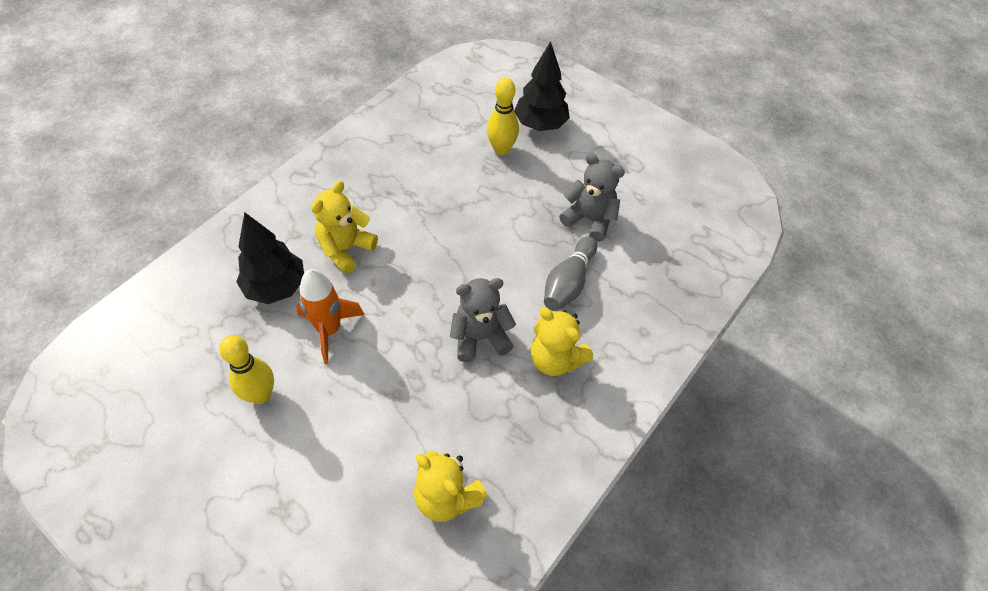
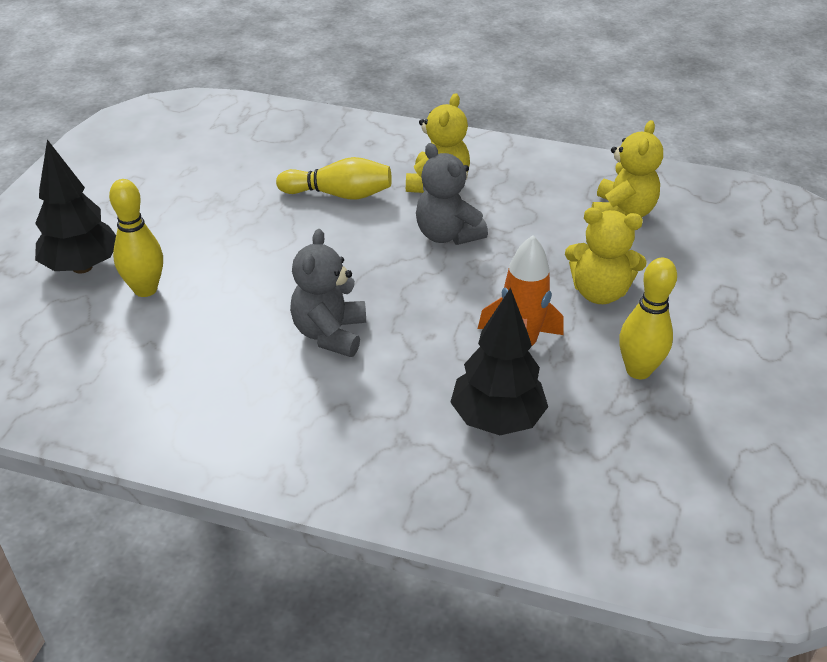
camera: 110 degrees left, 15 degrees down
(346, 249) = (396, 377): yellow teddy bear -> yellow teddy bear (599, 292)
(568, 283) = (339, 194): grey bowling pin -> yellow bowling pin
(589, 219) = (239, 197): grey teddy bear -> grey teddy bear (330, 334)

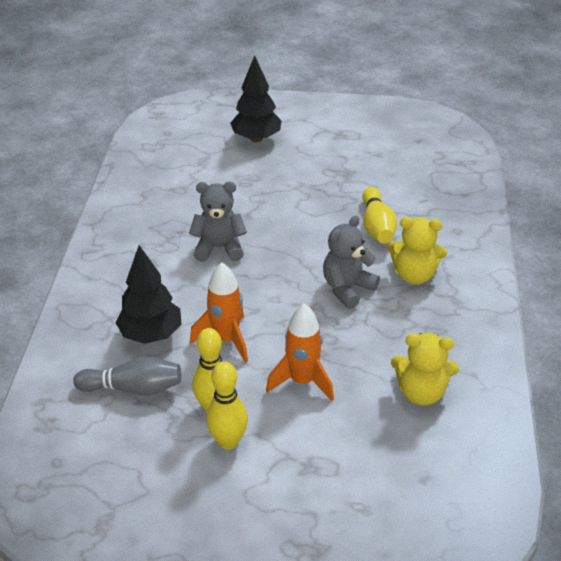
camera: 80 degrees right, 0 degrees up
(145, 289) = (242, 166): yellow bowling pin -> yellow bowling pin (228, 441)
(599, 292) = (302, 381): yellow teddy bear -> orange rocket
(600, 446) = (133, 388): none -> grey bowling pin

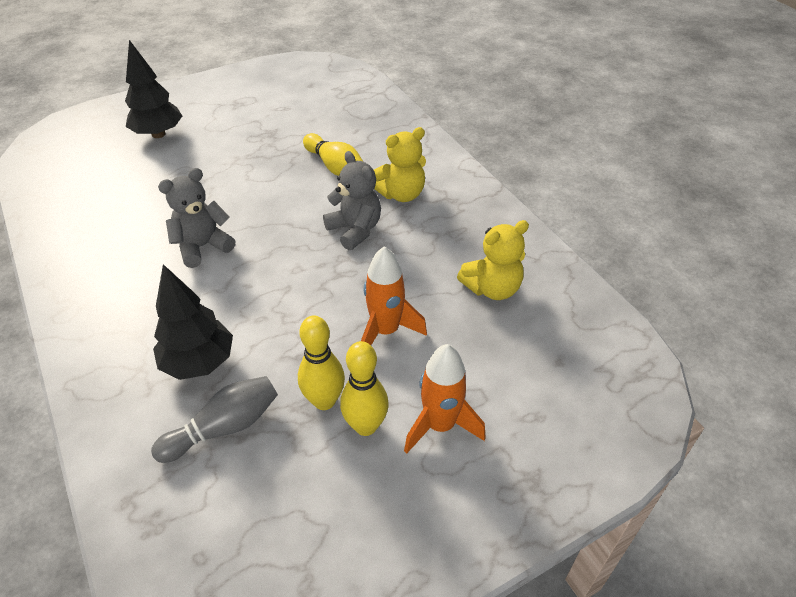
camera: 35 degrees left, 5 degrees up
(226, 340) = (282, 329): orange rocket -> orange rocket (440, 425)
(347, 288) = (355, 230): grey teddy bear -> grey teddy bear turned 135 degrees clockwise

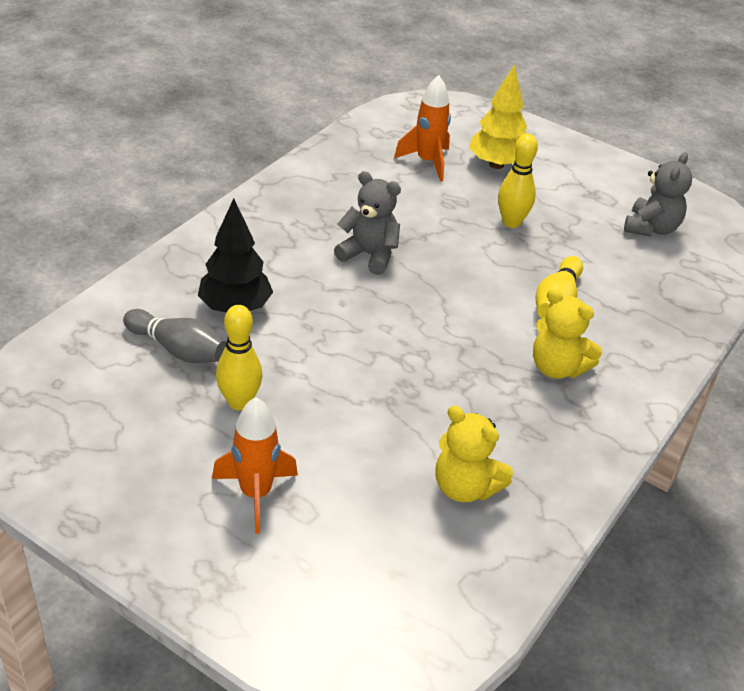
camera: 60 degrees right, 5 degrees down
(158, 134) = (496, 164): black tree -> yellow tree
(355, 230) = (471, 350): grey teddy bear -> grey teddy bear (651, 228)
(365, 426) = (227, 440): yellow bowling pin -> yellow bowling pin (511, 222)
(386, 331) = (347, 418): orange rocket -> orange rocket (427, 162)

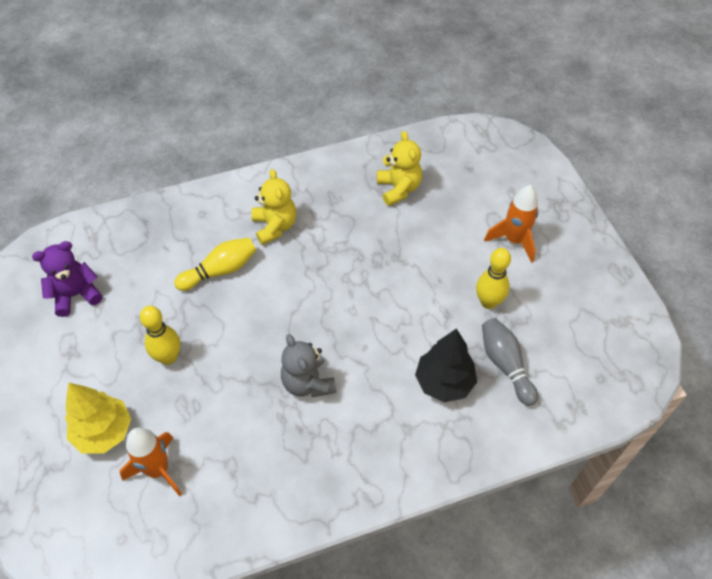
camera: 140 degrees left, 15 degrees up
(651, 228) = (76, 295): grey teddy bear -> purple teddy bear

